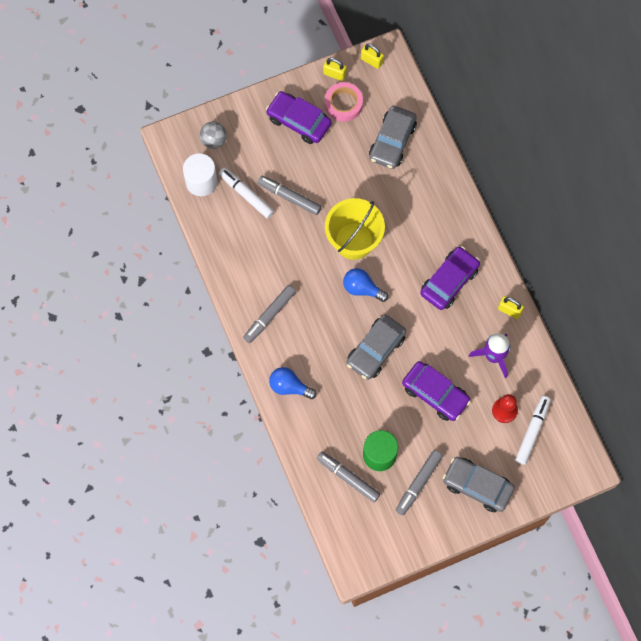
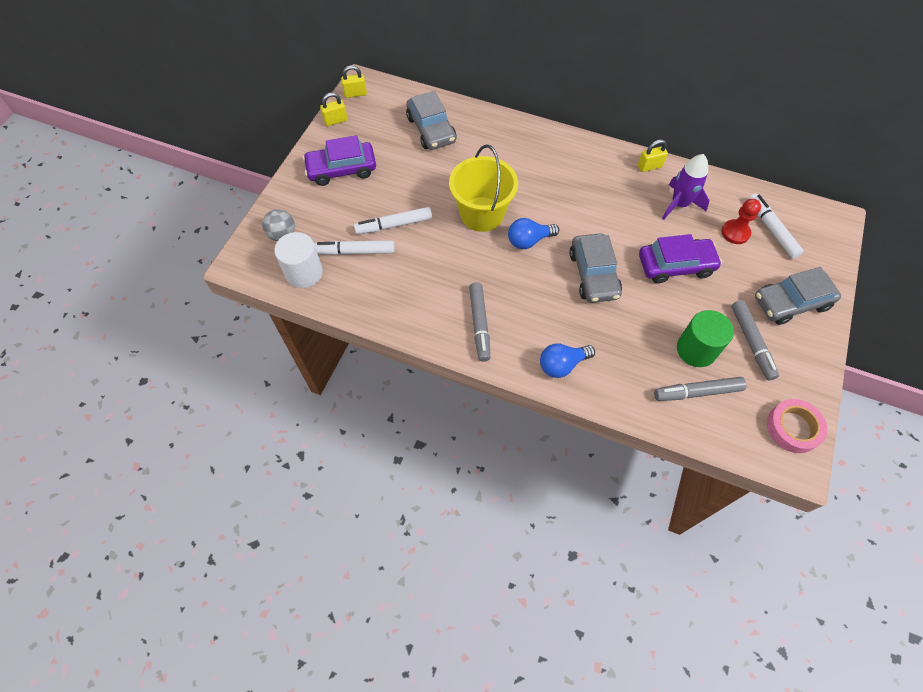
camera: 45 degrees left, 10 degrees down
(289, 197) = (394, 225): grey marker -> white marker
(343, 104) = (365, 133): pink tape -> pink tape (793, 428)
(449, 281) = (585, 183): purple car -> none

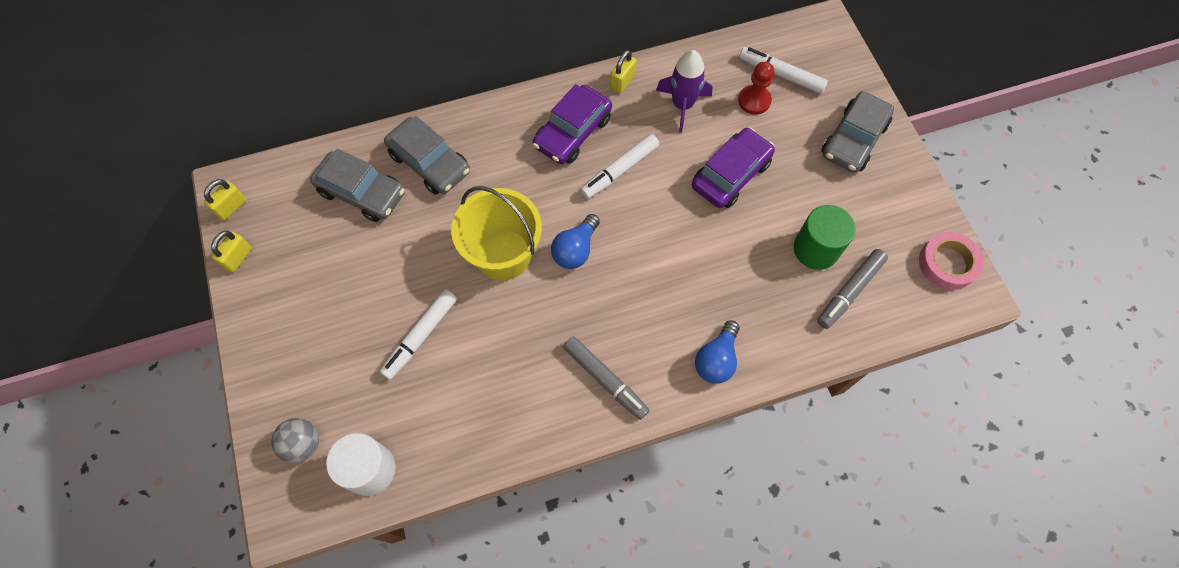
camera: 40 degrees left, 5 degrees up
(341, 169) = (301, 313): purple car -> purple car (572, 132)
(355, 251) = (405, 400): white marker -> white marker (619, 170)
(593, 274) = (666, 240): grey car -> grey car (429, 163)
(751, 342) = (853, 206): grey marker -> none

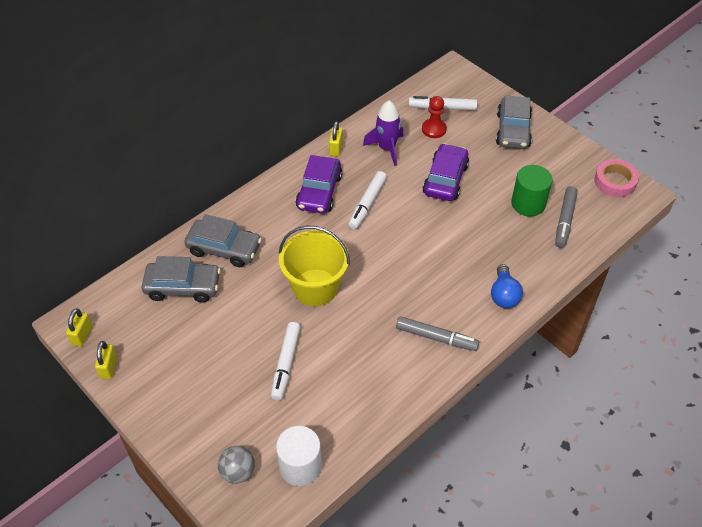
camera: 25 degrees left, 15 degrees down
(575, 250) = (366, 265): blue light bulb -> none

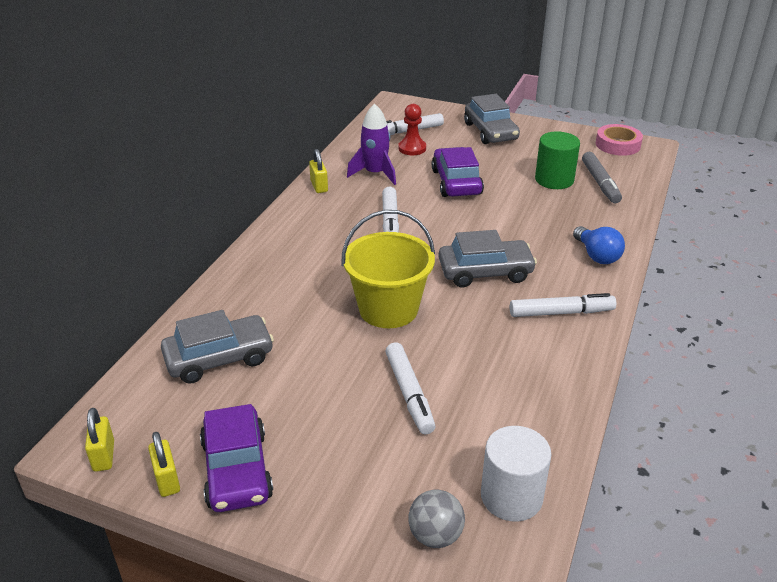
camera: 25 degrees left, 15 degrees down
(224, 248) = (249, 305): grey car -> grey car (485, 272)
(319, 192) = (327, 225): purple car -> purple car (237, 470)
(436, 338) = (561, 312): grey marker -> white marker

